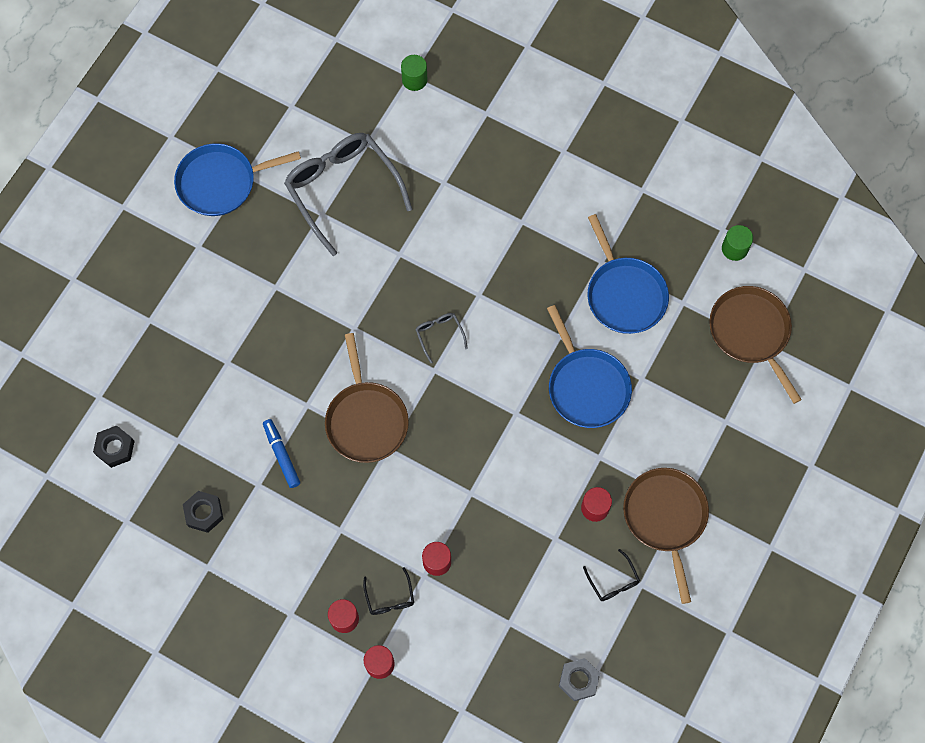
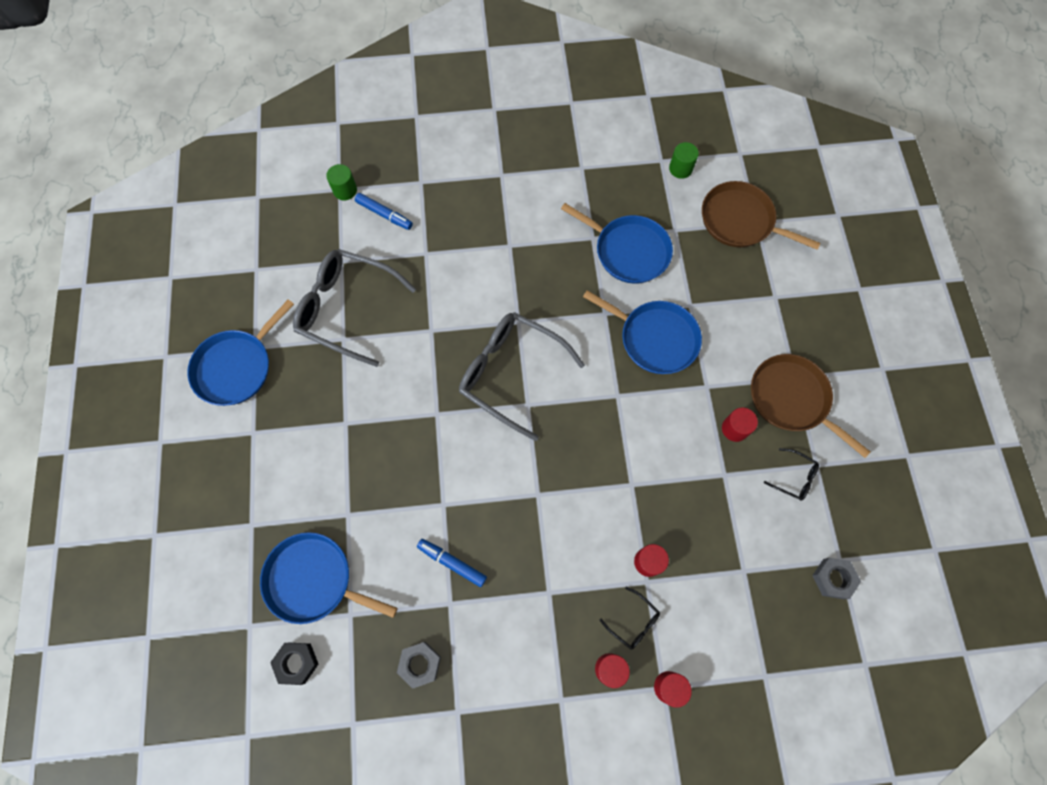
camera: 35 degrees left, 0 degrees up
(168, 395) = (314, 580): none -> blue pan
(204, 513) = (420, 664): black nut -> grey nut
(366, 420) = (502, 483): brown pan -> none
(433, 124) = (384, 214): none -> blue marker
(439, 335) = (510, 373): grey glasses -> grey glasses, size x2.40

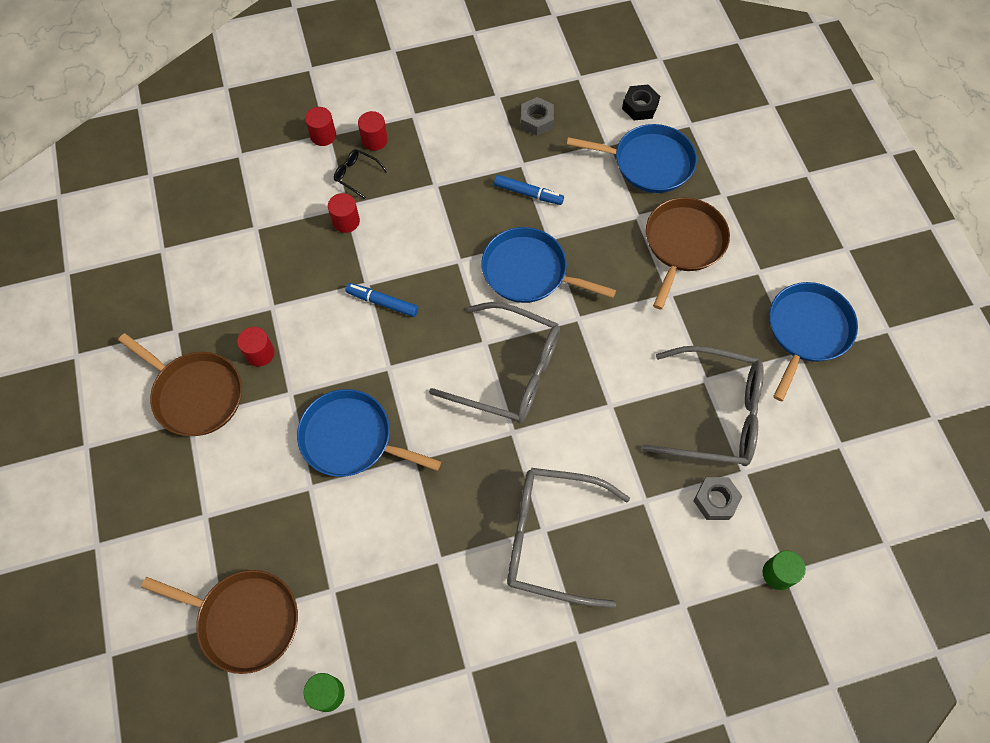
camera: 170 degrees right, 5 degrees down
(313, 474) = (683, 244): none -> brown pan
(384, 214) = (714, 546): blue marker -> blue marker (382, 302)
(505, 238) = (551, 538): none -> grey glasses
(628, 251) = (391, 548): blue pan -> blue pan (529, 271)
(794, 477) = (199, 315): black glasses -> none
(833, 579) = (171, 234): grey nut -> grey nut (715, 500)

